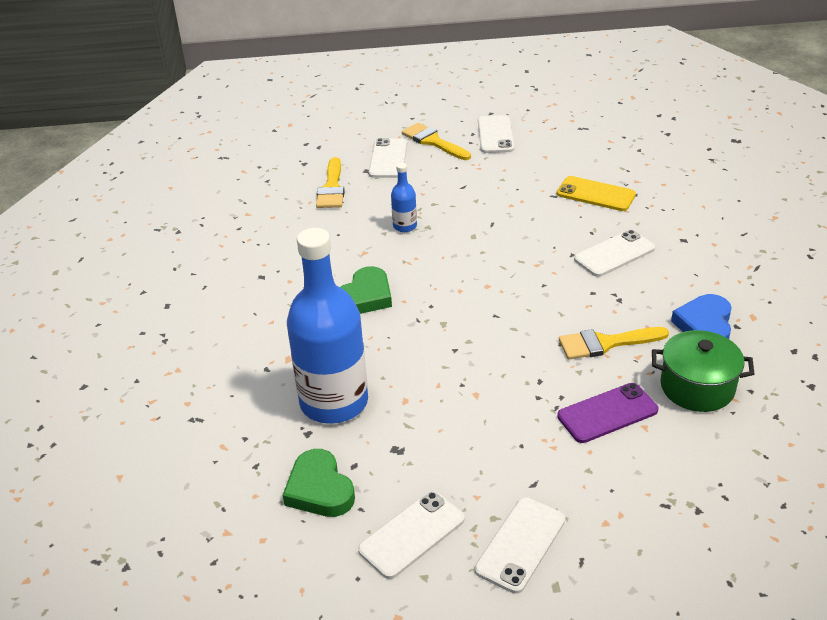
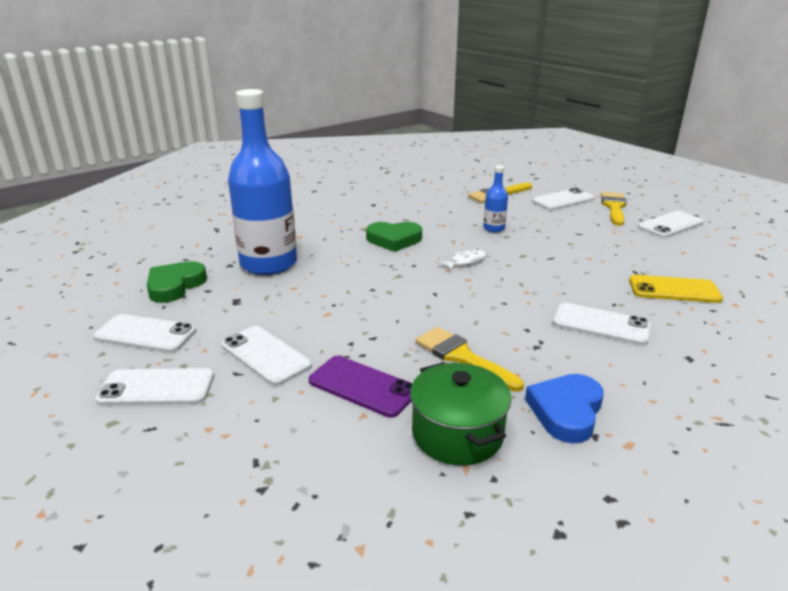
camera: 55 degrees right, 10 degrees down
(454, 272) = (465, 261): none -> white fish
(518, 457) = (265, 355): none -> white phone
(595, 194) = (674, 290): yellow phone -> yellow phone turned 75 degrees counterclockwise
(704, 325) = (566, 411): blue heart -> blue heart turned 45 degrees counterclockwise

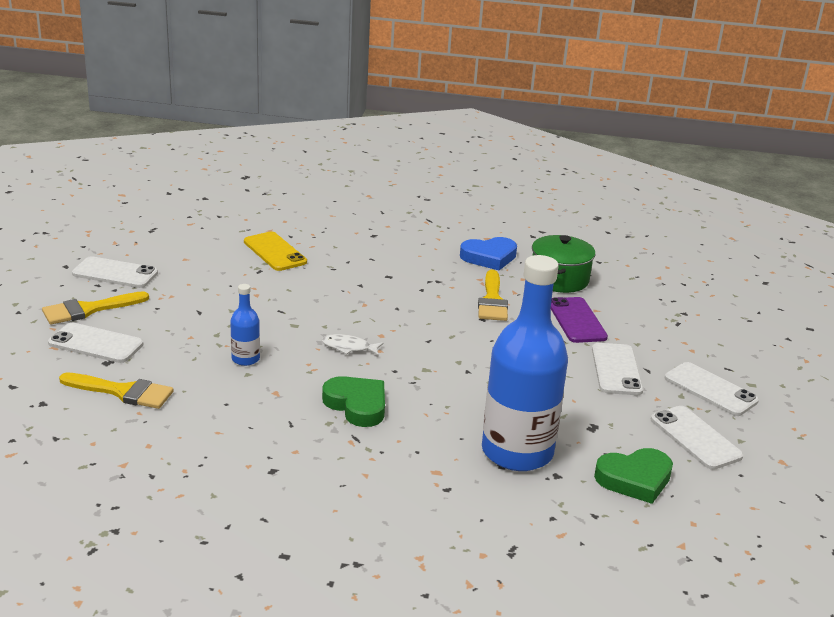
camera: 135 degrees left, 0 degrees up
(601, 324) = (373, 267): white phone -> none

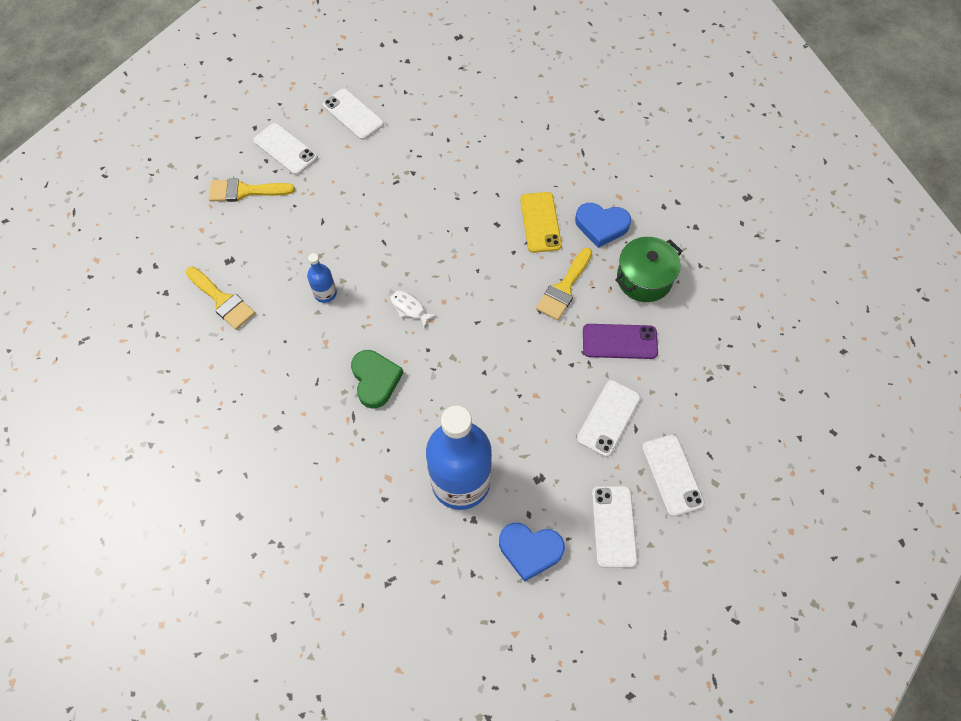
camera: 30 degrees right, 35 degrees up
(96, 344) = (230, 236): white phone -> white phone (353, 114)
(275, 252) = (422, 159): yellow phone -> yellow phone (540, 222)
(576, 320) = (619, 341): purple phone -> purple phone turned 75 degrees clockwise
(634, 479) = (530, 550): green heart -> blue heart

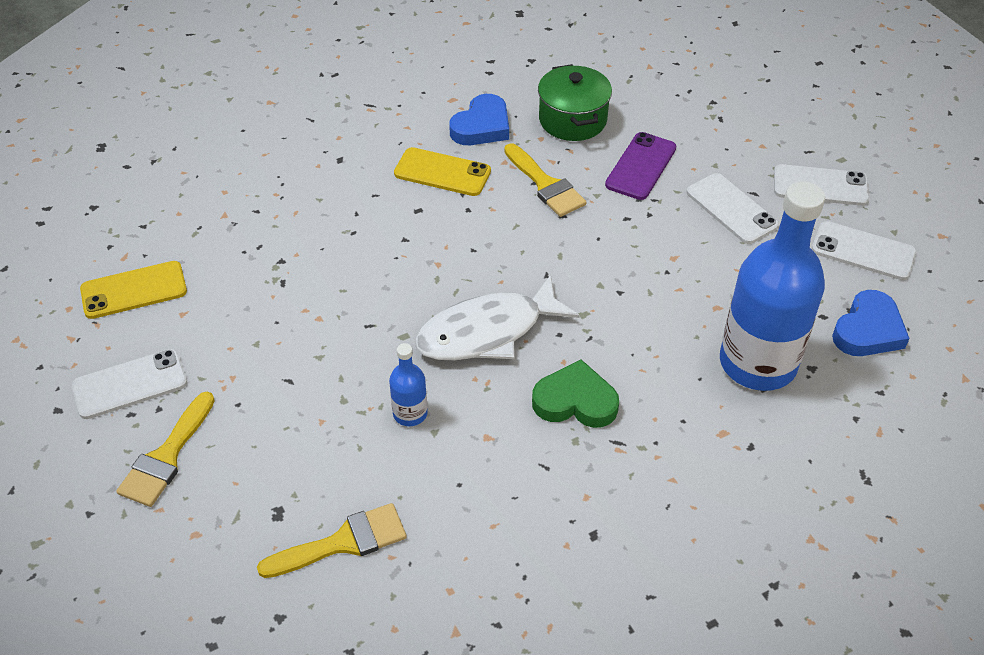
camera: 65 degrees left, 15 degrees down
(353, 114) = (134, 290): white phone -> yellow phone
(409, 308) = (487, 332): white fish -> white fish, size x2.25

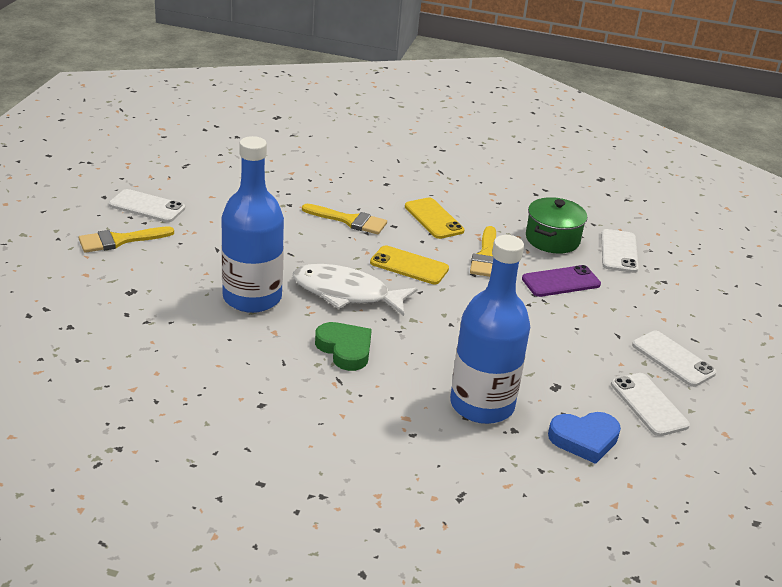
camera: 40 degrees right, 15 degrees down
(134, 290) = (204, 175): yellow phone -> yellow phone (409, 266)
(343, 542) = (140, 321): yellow brush -> yellow brush (349, 221)
(410, 413) = (252, 298): blue bottle -> blue bottle, size x2.33
(482, 126) = (490, 213): blue heart -> none
(731, 209) = (588, 333): white phone -> white phone (619, 251)

